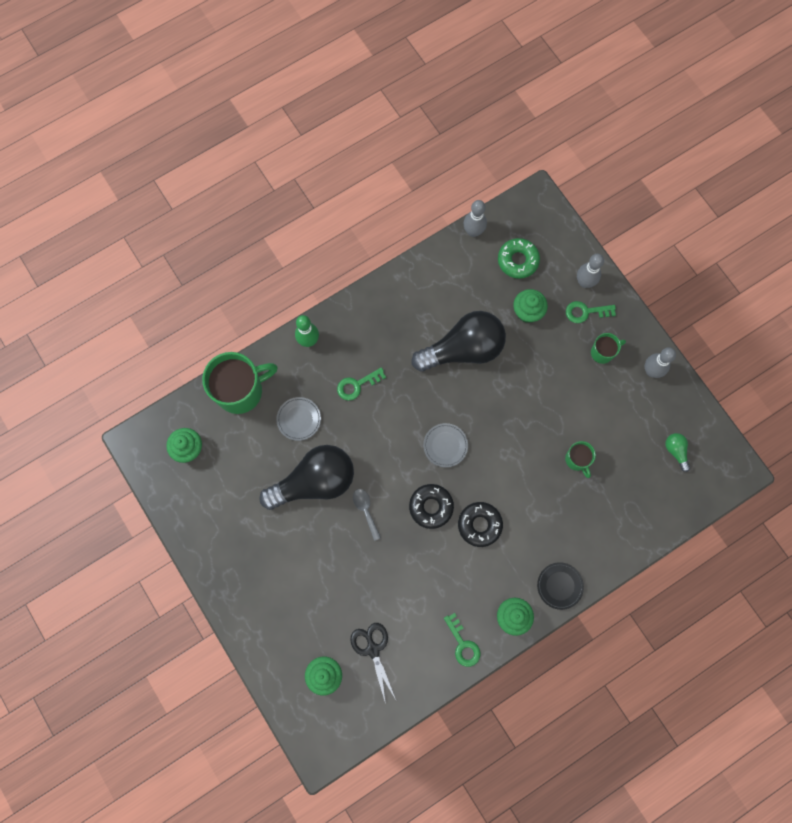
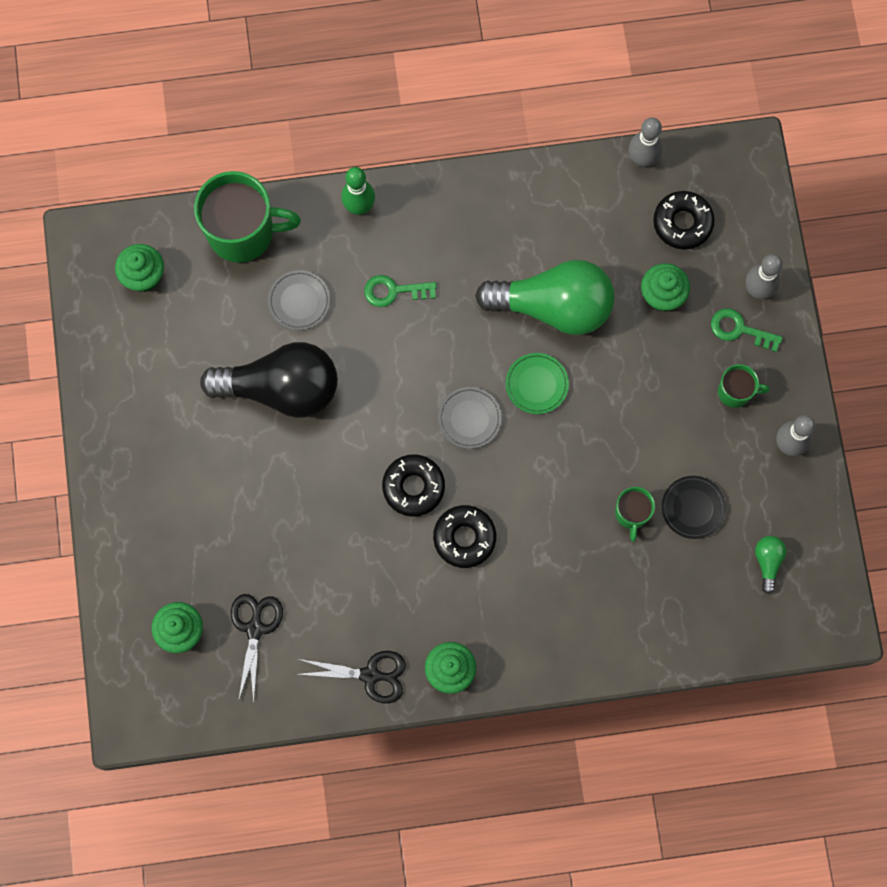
camera: 25 degrees right, 0 degrees up
(365, 510) = (328, 454): grey spoon -> none
(463, 349) = (553, 306): black light bulb -> green light bulb
(463, 644) = (370, 675): green key -> black scissors
(477, 404) = (536, 384): none -> green plate
(518, 260) = (682, 223): green donut -> black donut
(559, 586) = (529, 661): black plate -> black plate (693, 508)

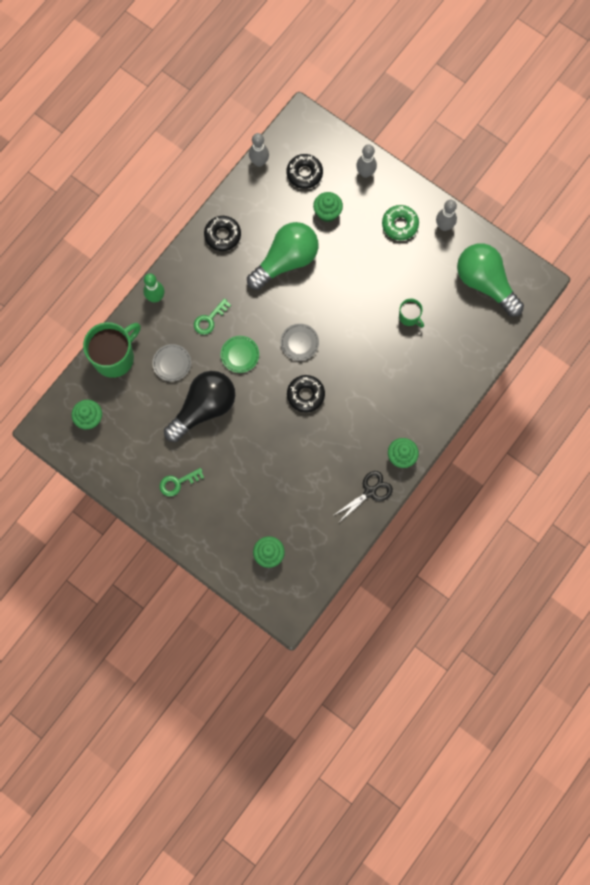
camera: 45 degrees left, 0 degrees up
(255, 628) = (300, 521): black scissors -> none
(464, 538) = (350, 395): black donut -> black donut (222, 235)
(536, 384) = (313, 301): green plate -> green plate (240, 355)
(693, 508) = (432, 290): black plate -> none
(735, 392) = (400, 224): green mug -> green donut
(739, 329) = (374, 197): green key -> green key (177, 483)
(767, 562) = (485, 283): green light bulb -> green light bulb, size x2.47

